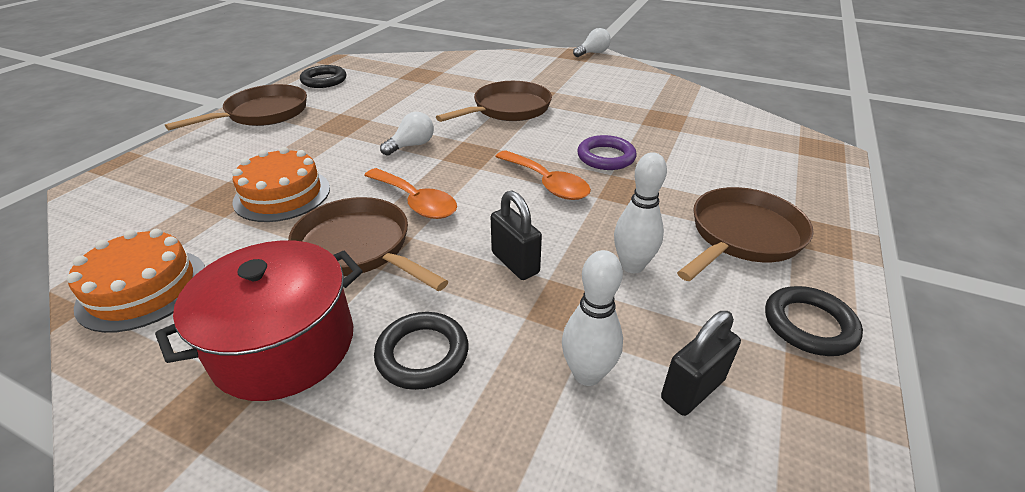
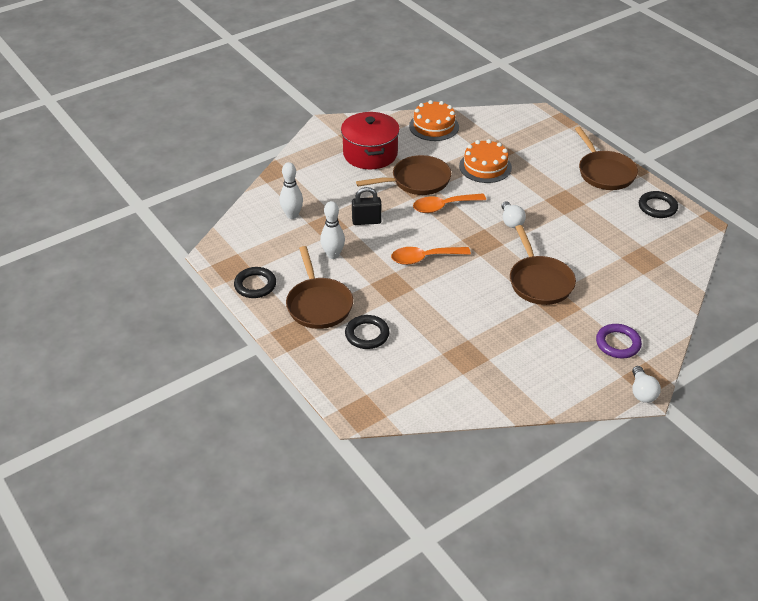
camera: 120 degrees right, 5 degrees up
(422, 354) = (337, 182): black ring -> black ring (367, 334)
(606, 157) = (434, 296): purple ring -> purple ring (618, 343)
(692, 389) = (263, 236): black padlock -> none

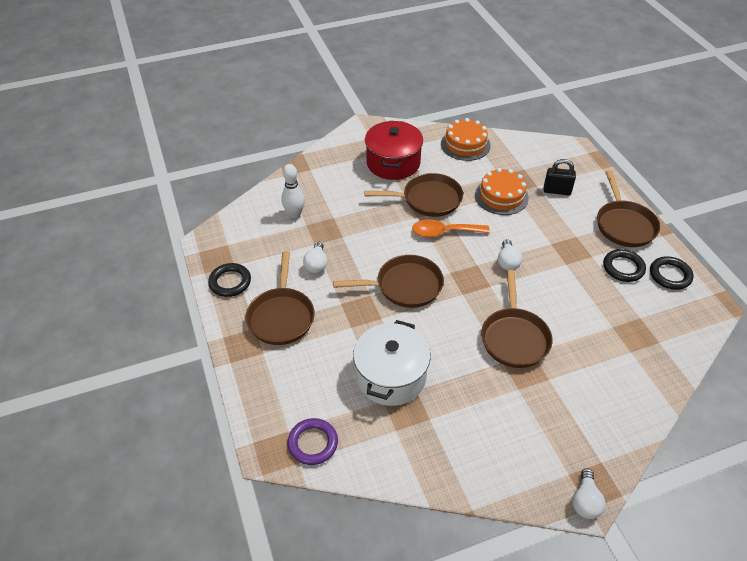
camera: 15 degrees right, 5 degrees up
(333, 255) = (316, 264): white bowling pin -> white light bulb
(366, 221) = (362, 234): black padlock -> black padlock (557, 191)
(367, 334) = (315, 361): black ring -> black ring (623, 268)
(424, 258) = (404, 286): orange spoon -> brown pan
(441, 333) = (391, 376): none -> white pot
(618, 343) = (576, 432): purple ring -> purple ring (313, 443)

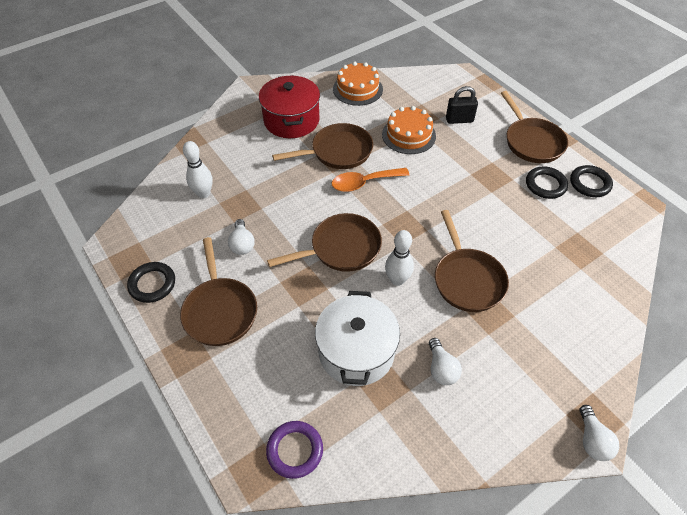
camera: 15 degrees left, 5 degrees up
(448, 324) = (397, 280): none -> white bowling pin
(507, 262) = (435, 201): white light bulb -> white light bulb (441, 368)

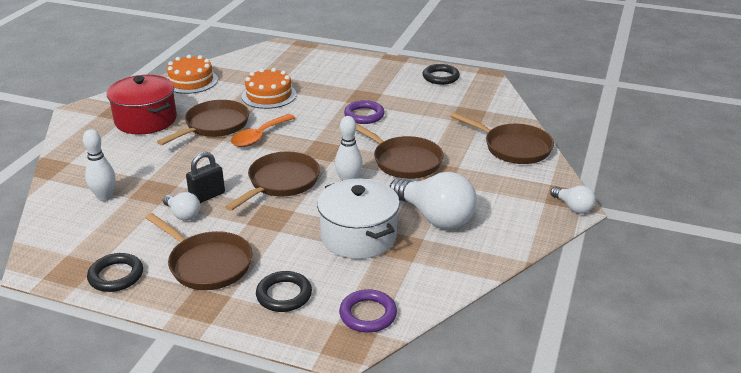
camera: 35 degrees left, 20 degrees down
(441, 368) = (435, 217): white light bulb -> white light bulb, size x1.96
(459, 120) = (303, 73): black padlock -> black padlock (207, 196)
(474, 200) = (364, 115): none -> purple ring
(531, 141) = (375, 68): brown pan -> brown pan (513, 147)
(545, 185) = (409, 88): black ring -> black ring (284, 295)

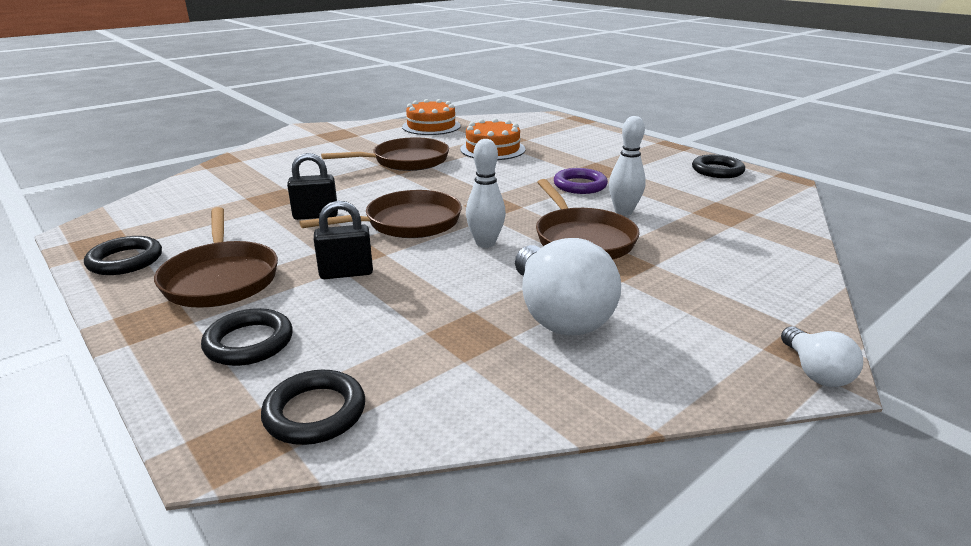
camera: 30 degrees right, 5 degrees down
(105, 197) = (226, 192): white bowling pin -> white bowling pin (623, 211)
(146, 120) = (350, 145): red pot -> none
(183, 214) = (269, 225): white light bulb -> none
(259, 136) = (438, 179): orange spoon -> none
(285, 232) = (346, 273): none -> black padlock
(358, 236) = (426, 305): white pot -> none
(368, 314) = (315, 412): purple ring -> black ring
(513, 147) = (763, 263): brown pan -> none

